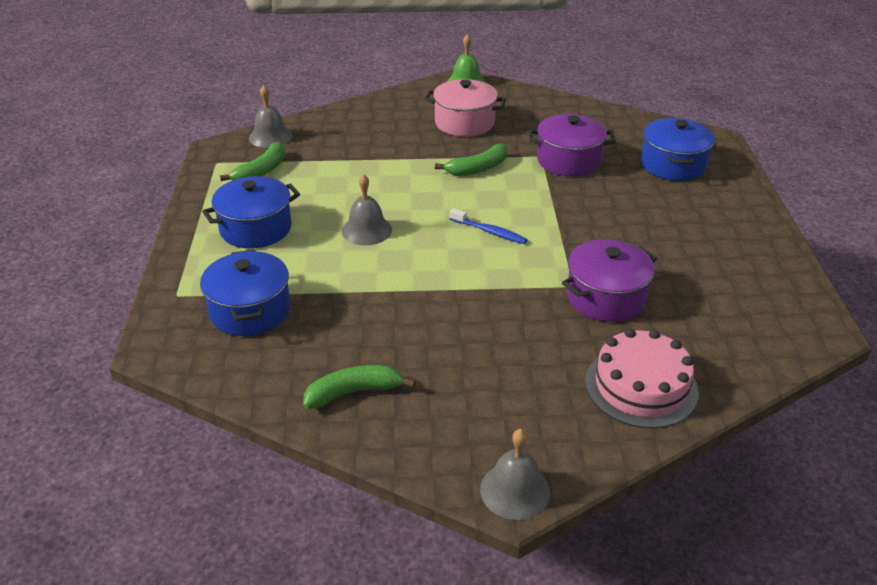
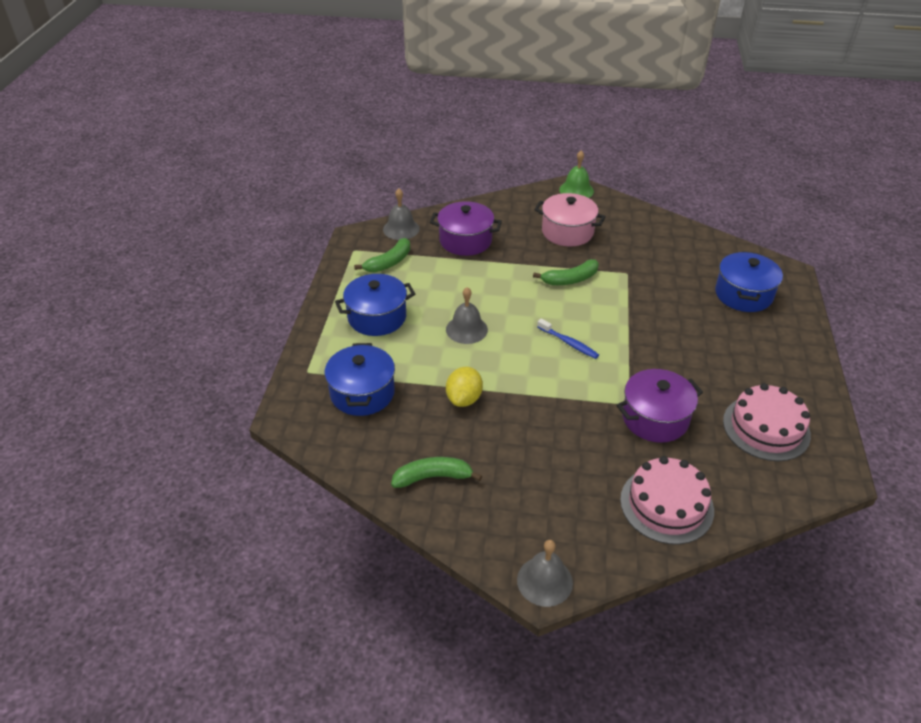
camera: 10 degrees right, 5 degrees up
(377, 302) = (464, 399): none -> yellow lemon
(568, 160) = (651, 280): purple pot -> purple pot (465, 240)
(732, 292) = (766, 428): none -> pink cake

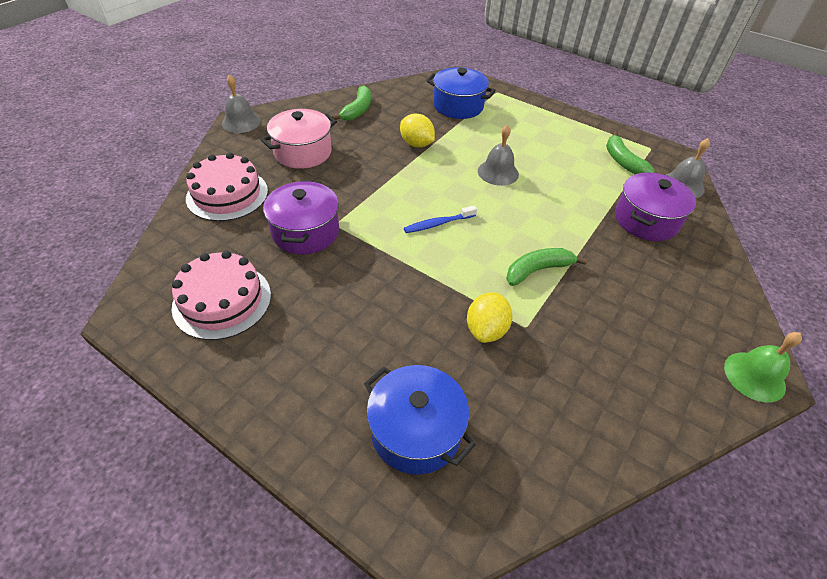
camera: 115 degrees right, 5 degrees up
(377, 317) = (542, 134): blue pot -> none
(567, 232) = (639, 313): pink pot -> pink pot (303, 152)
(570, 279) = (537, 270): green banana -> green banana turned 60 degrees clockwise
(647, 288) = (486, 330): none -> yellow lemon

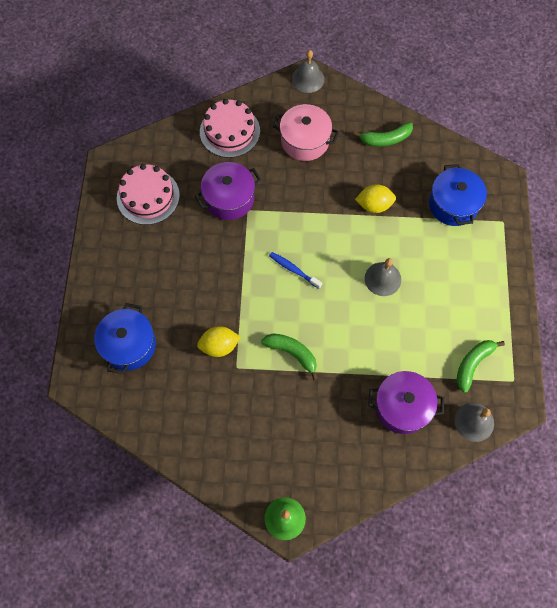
camera: 60 degrees right, 20 degrees up
(416, 144) = (374, 205): yellow lemon -> yellow lemon turned 75 degrees clockwise

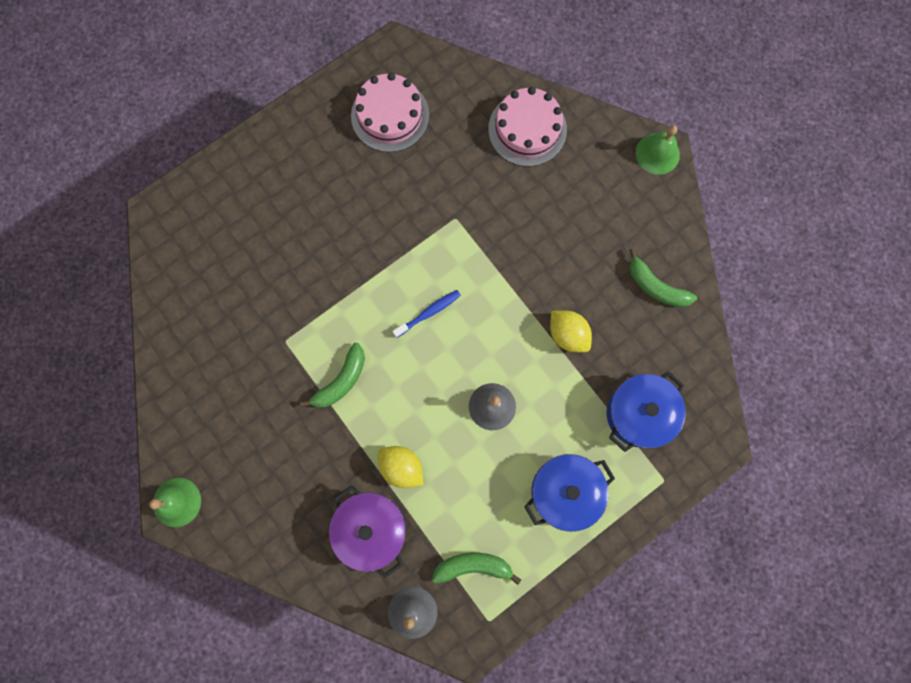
camera: 50 degrees right, 10 degrees up
(129, 345) = (229, 227): blue pot -> blue pot (565, 491)
(219, 346) = (293, 308): yellow lemon -> yellow lemon (401, 467)
(229, 198) = (453, 190): purple pot -> none
(292, 353) = (341, 381): green banana -> green banana turned 45 degrees clockwise
(293, 270) = (429, 313): blue toothbrush -> blue toothbrush turned 60 degrees clockwise
(305, 141) = (581, 209): pink pot -> none
(308, 79) = (657, 153): grey bell -> green bell

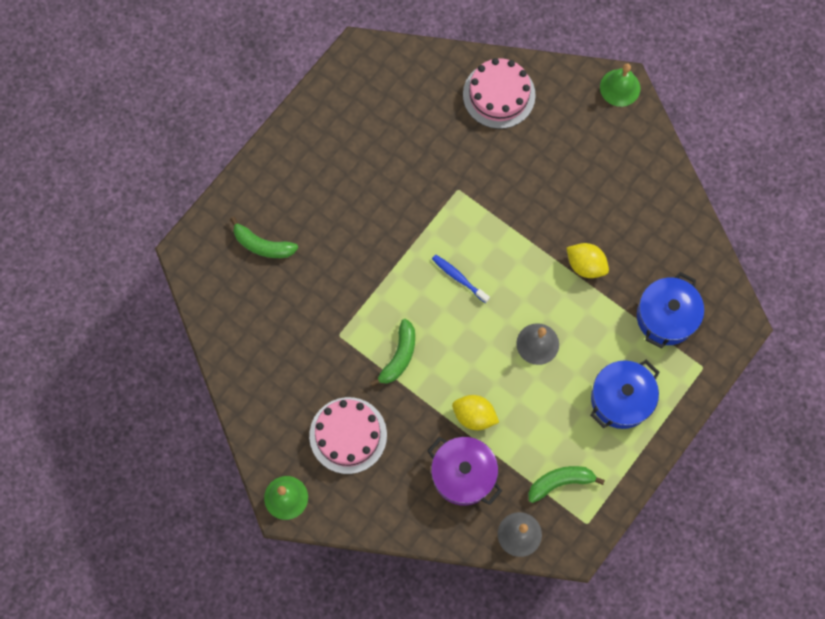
camera: 15 degrees left, 5 degrees down
(390, 115) = (372, 113): pink cake -> pink cake (348, 435)
(429, 313) = (458, 278): blue toothbrush -> blue toothbrush turned 90 degrees counterclockwise
(656, 287) = (650, 204): green banana -> green banana (262, 245)

